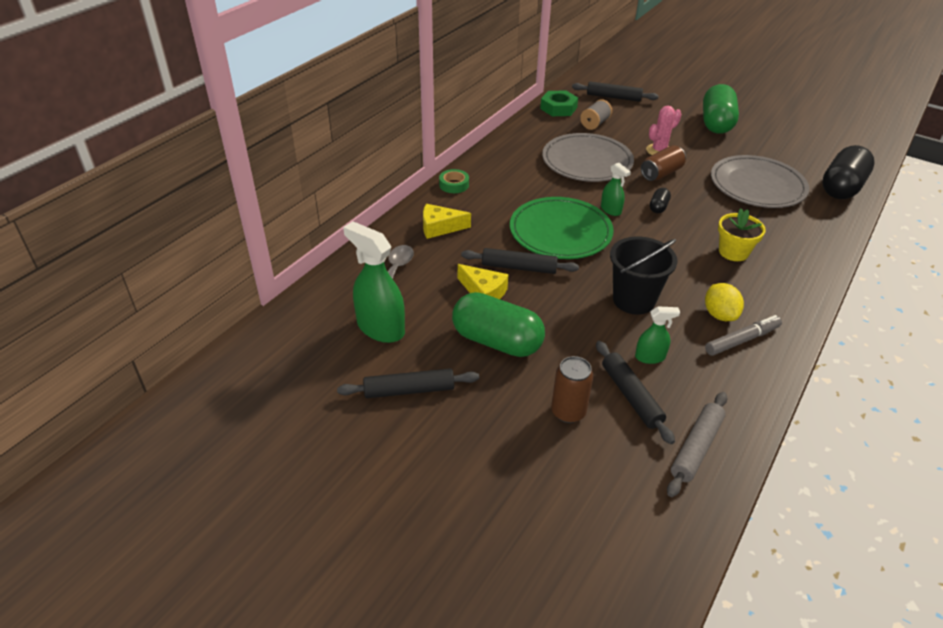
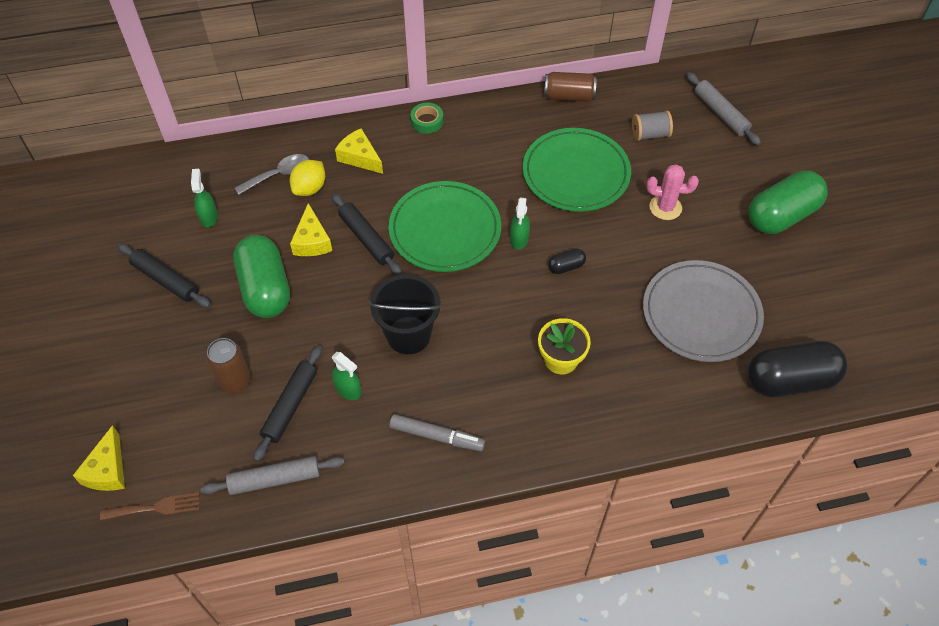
camera: 45 degrees right, 15 degrees up
(380, 328) = (209, 217): green spray bottle -> green spray bottle, size x0.53
(558, 108) = (642, 93): green nut -> none
(572, 554) = (107, 470): none -> yellow cheese
(587, 161) = (576, 173): grey plate -> green plate
(613, 97) = (720, 113): black rolling pin -> grey rolling pin
(650, 543) = (156, 507): none -> brown fork
(661, 173) = (626, 234): brown can -> brown can (568, 96)
(719, 315) = (454, 402): yellow lemon -> yellow lemon (310, 188)

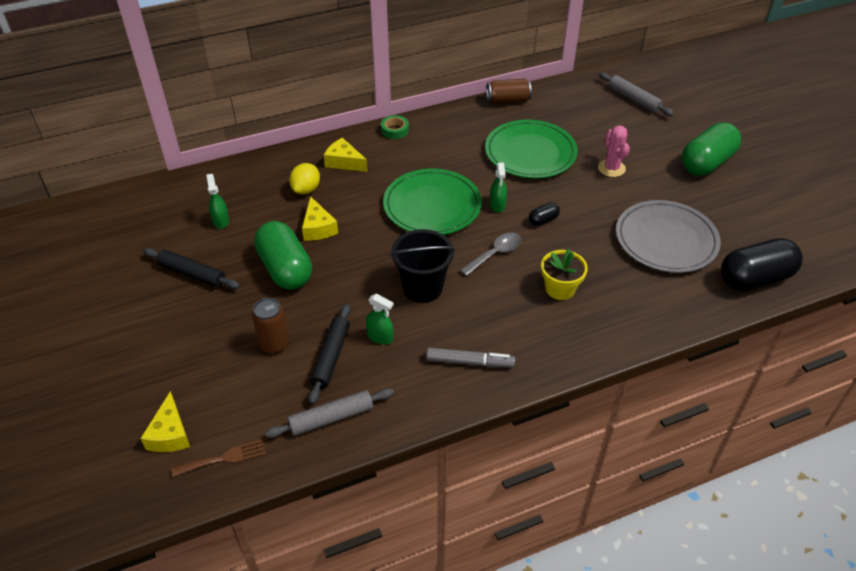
camera: 10 degrees left, 10 degrees down
(278, 175) = (276, 183): grey spoon -> grey spoon (495, 254)
(366, 238) = (366, 220): black rolling pin -> none
(650, 134) = (582, 119): grey spool -> none
(665, 207) = (611, 168): pink cactus -> pink cactus turned 75 degrees clockwise

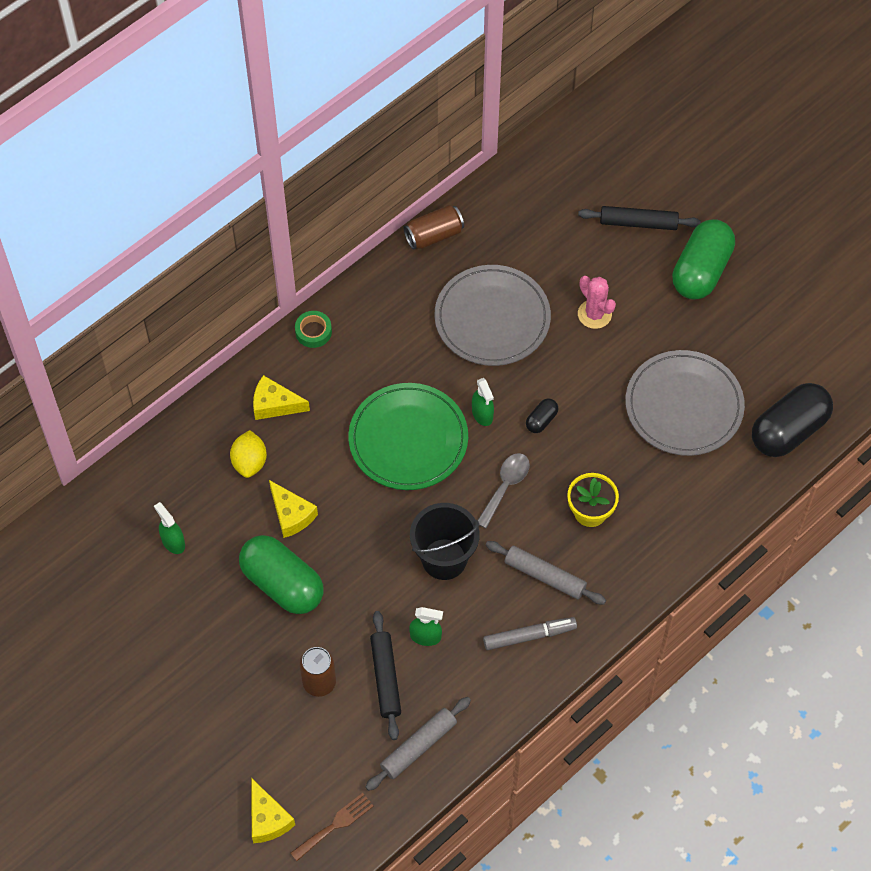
camera: 20 degrees left, 15 degrees up
(192, 274) = (181, 625): black rolling pin -> black rolling pin (638, 223)
(530, 153) = (492, 318): green plate -> grey plate
(634, 99) = (589, 185): grey rolling pin -> grey rolling pin (545, 576)

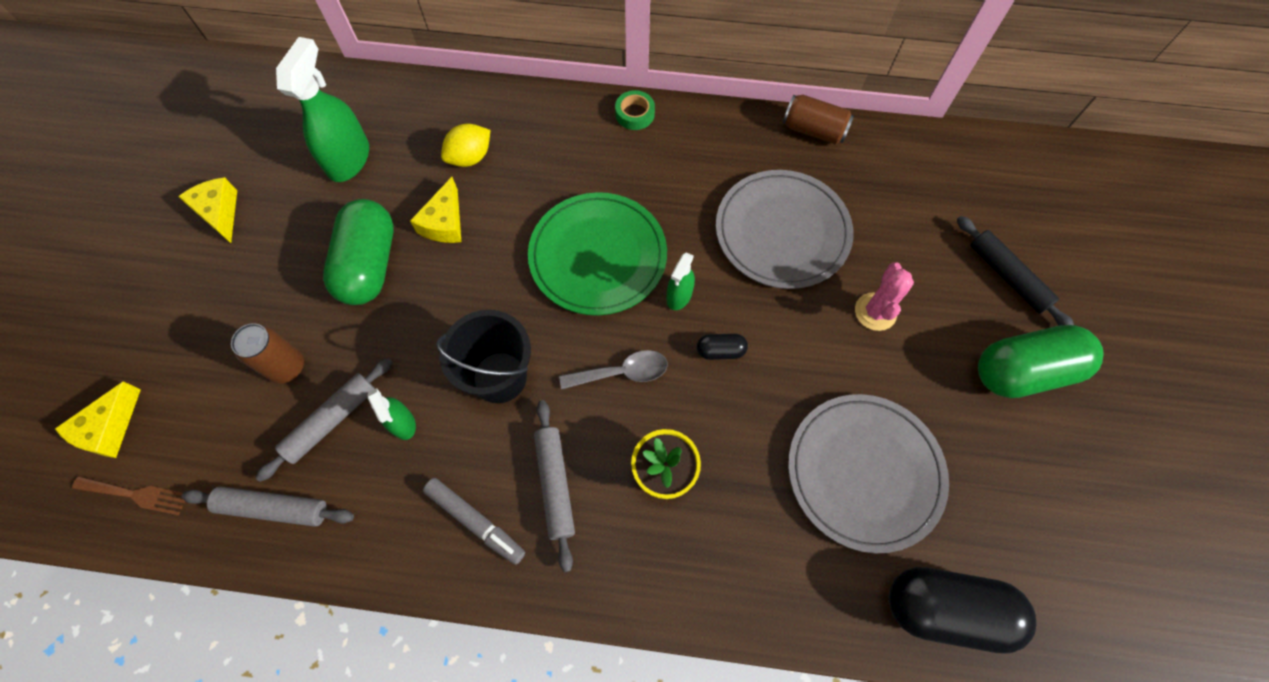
camera: 50 degrees right, 5 degrees up
(173, 542) = (349, 159): green spray bottle -> green spray bottle, size x1.87
(275, 404) = (541, 136): yellow cheese -> yellow cheese (219, 212)
(386, 678) = (331, 421): black rolling pin -> grey rolling pin

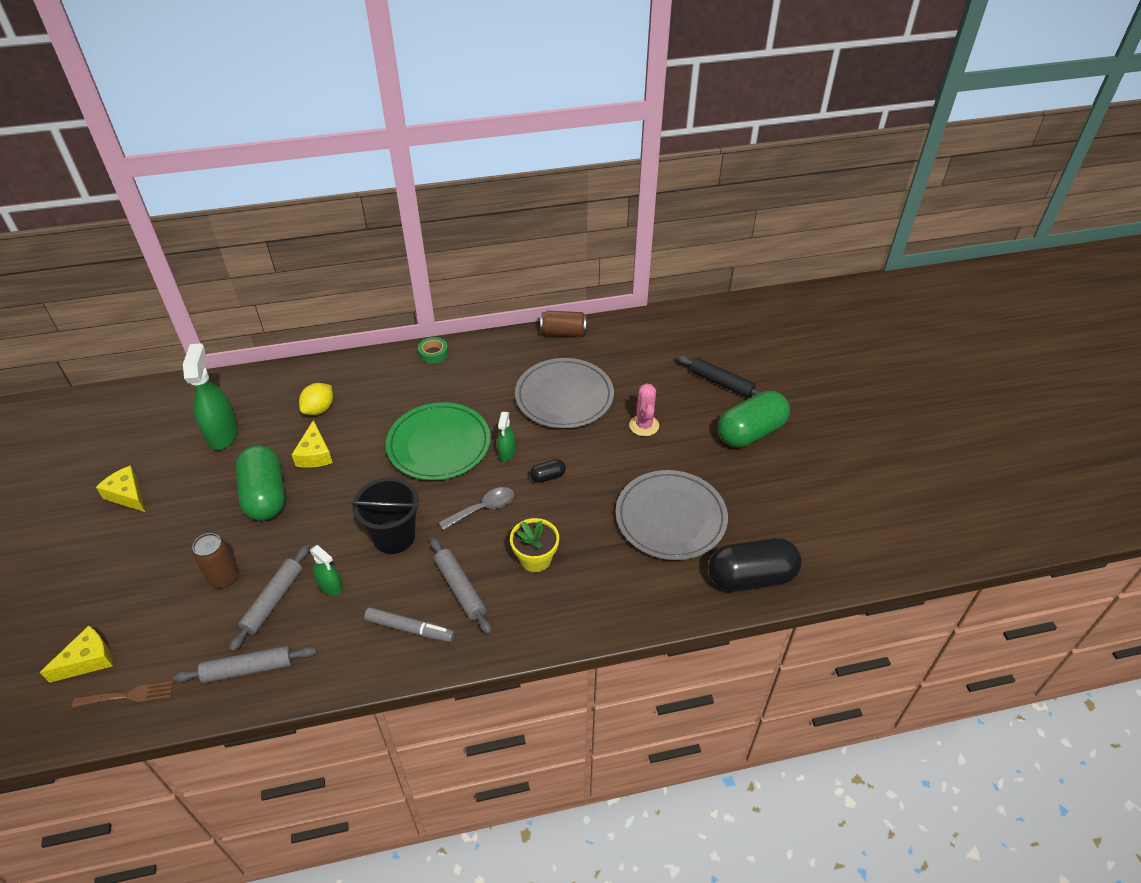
camera: 20 degrees left, 20 degrees down
(109, 428) = (88, 660): yellow cheese -> yellow cheese turned 135 degrees counterclockwise

